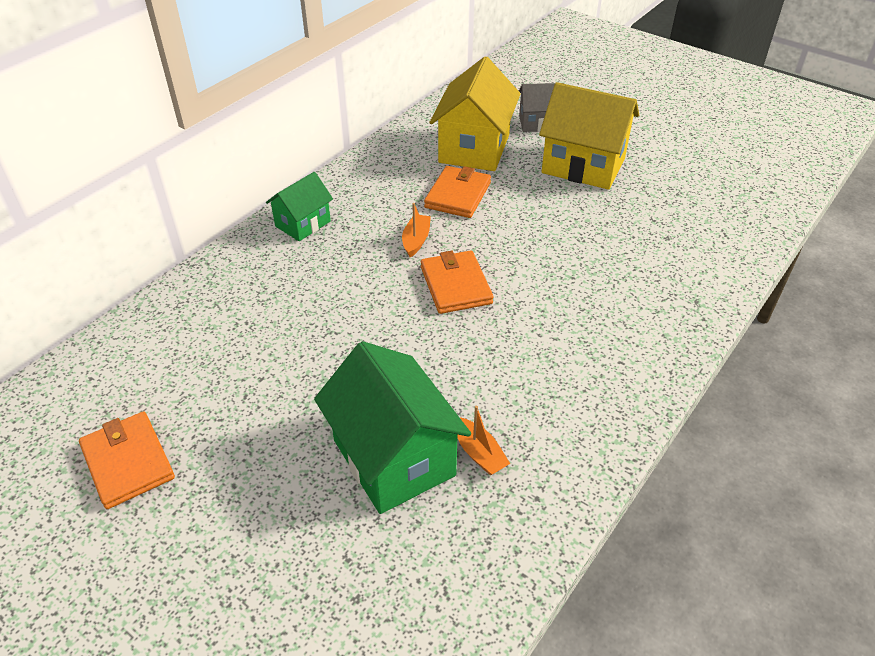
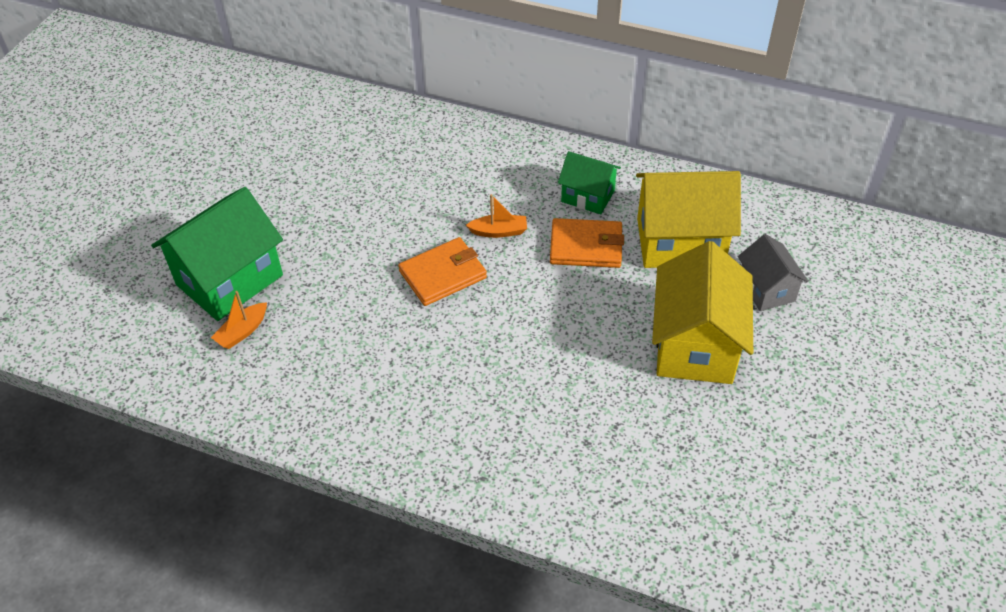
camera: 75 degrees right, 5 degrees up
(128, 462) = (204, 142): orange wallet -> none
(303, 224) = (493, 149): green house -> green house (587, 196)

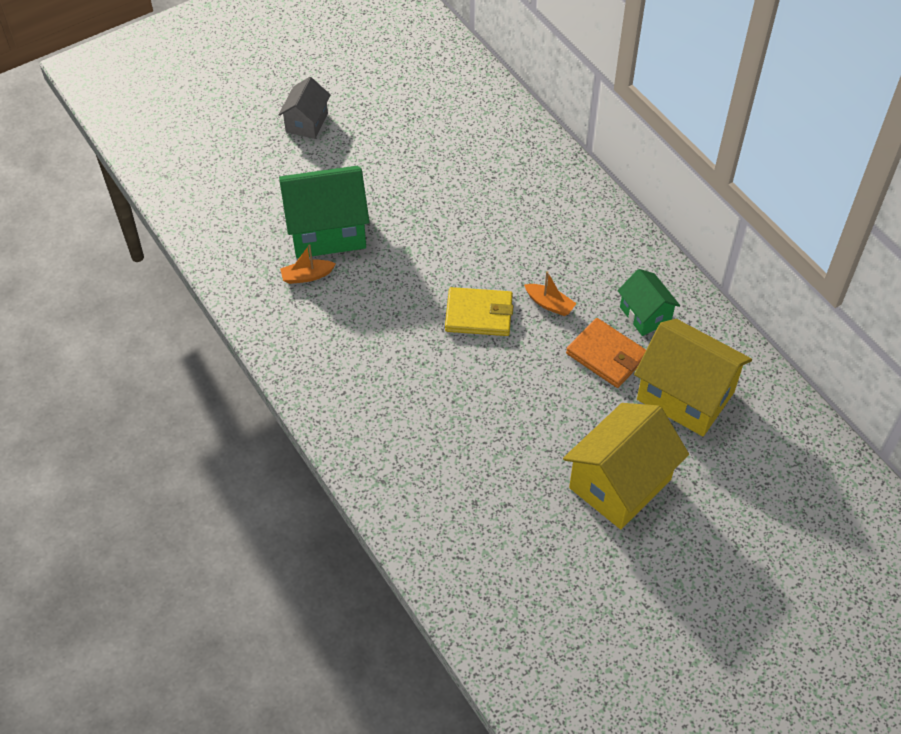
camera: 35 degrees right, 5 degrees up
(443, 274) = (479, 314): orange wallet -> yellow wallet
(766, 289) = (719, 475): grey house -> grey house (306, 122)

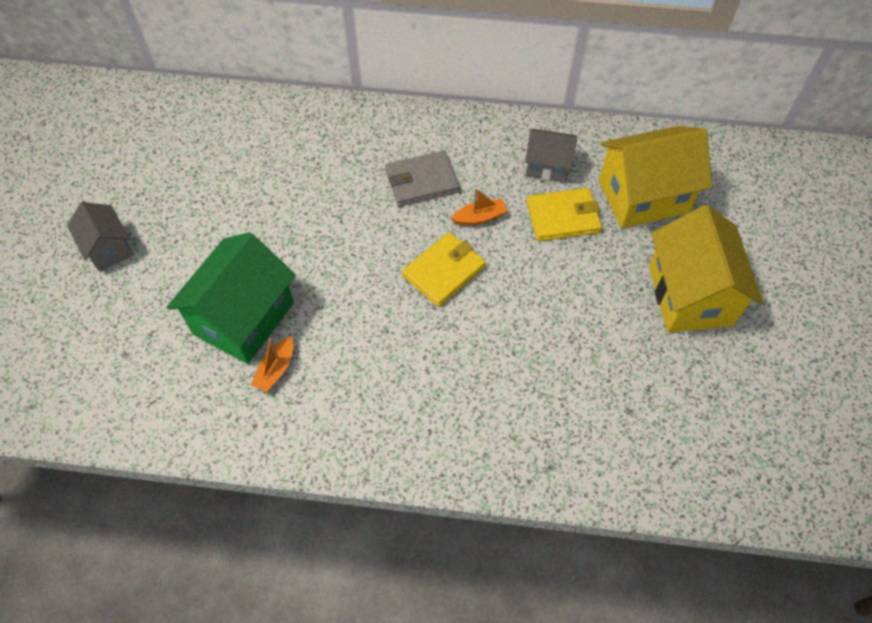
camera: 50 degrees left, 5 degrees up
(544, 247) = (421, 181): none -> grey wallet
(606, 355) = (563, 217): orange wallet -> yellow wallet
(645, 315) = (547, 166): green house -> grey house

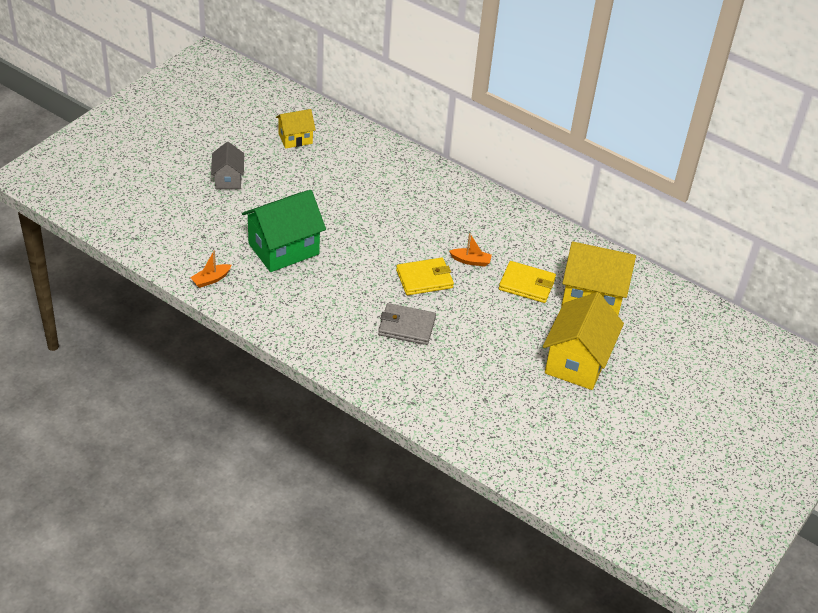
camera: 25 degrees right, 15 degrees down
(162, 148) = (295, 138): none -> yellow house
(276, 369) = (285, 282): orange boat -> orange boat (211, 279)
(421, 181) = (448, 225): grey wallet -> grey wallet (406, 326)
(547, 166) = (539, 253): grey house -> none

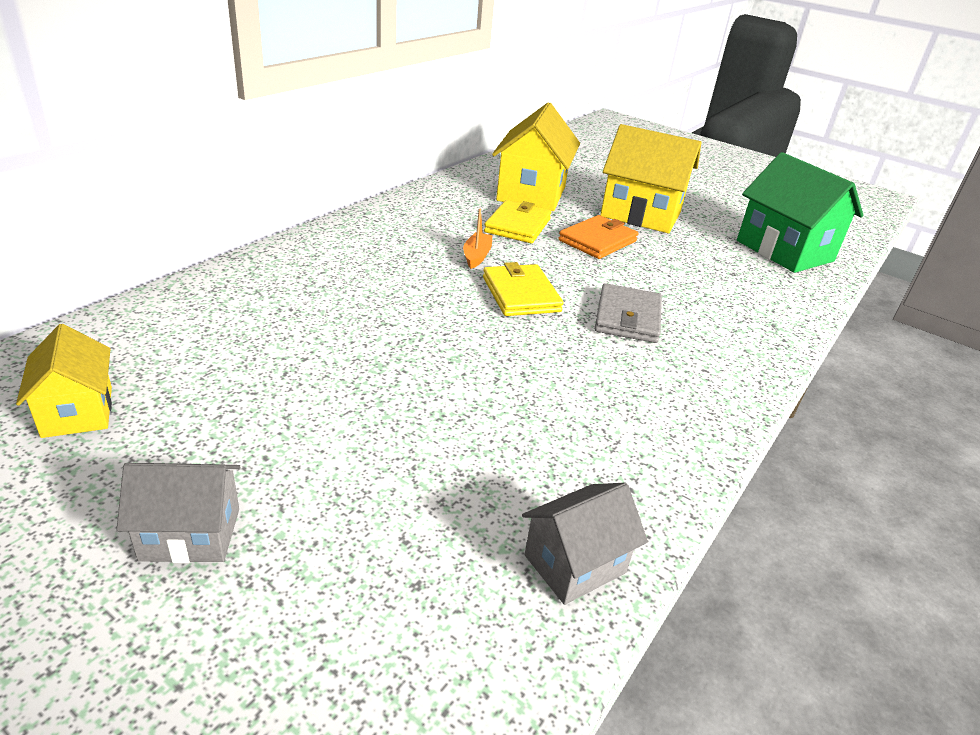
camera: 90 degrees left, 10 degrees down
(211, 279) = (575, 564): orange boat -> grey house
(283, 249) = (459, 441): green house -> green house (784, 251)
(516, 327) = (597, 241): none -> orange wallet

